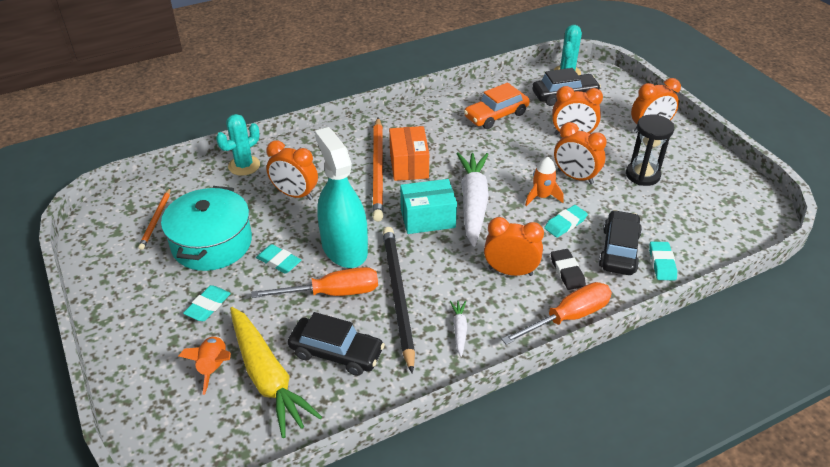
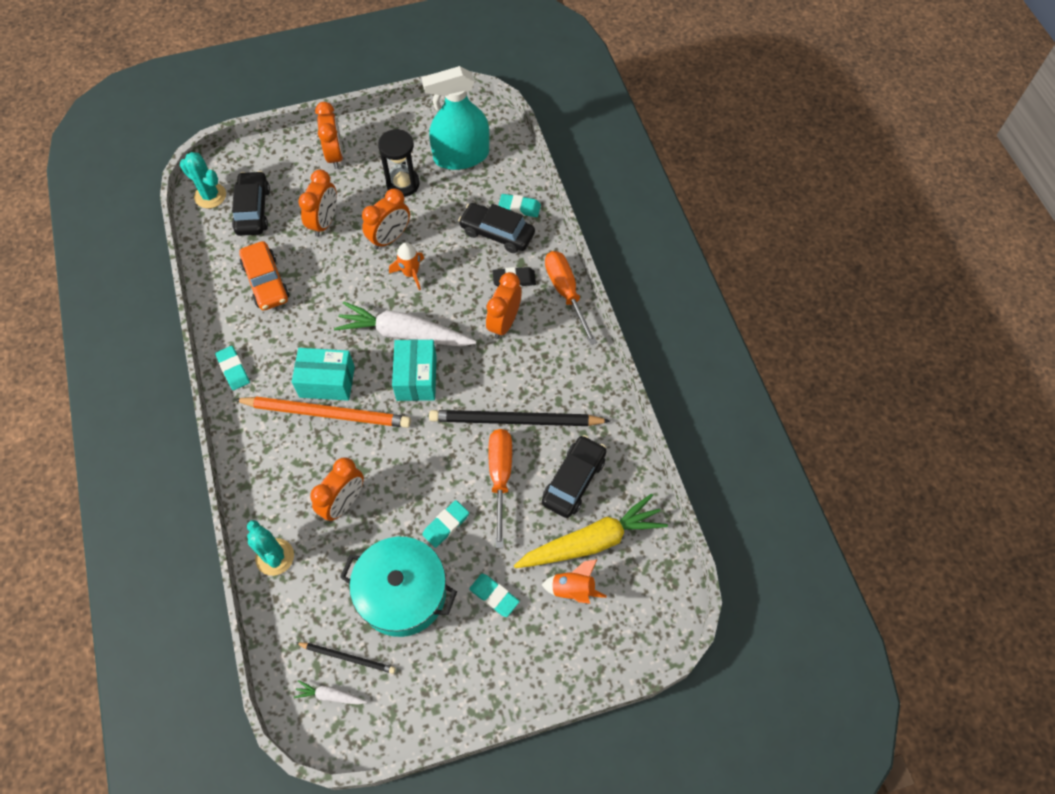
camera: 80 degrees left, 20 degrees up
(156, 220) = (348, 657): orange pencil -> black pencil
(344, 248) = (441, 460): turquoise spray bottle -> turquoise spray bottle (461, 156)
(409, 165) = (327, 382): orange box -> turquoise box
(459, 330) = (565, 377): white carrot -> white carrot (330, 695)
(565, 224) = (453, 264): turquoise eraser -> turquoise eraser (233, 369)

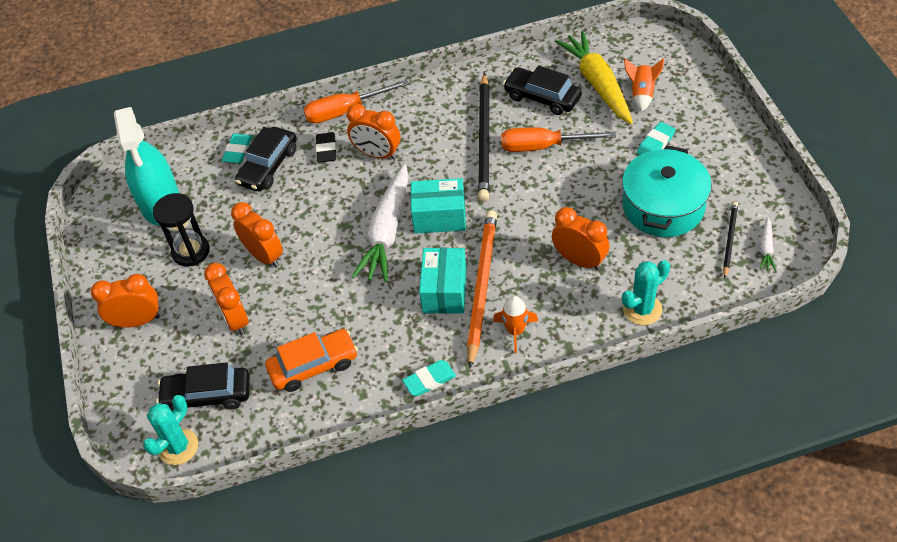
camera: 85 degrees left, 10 degrees down
(324, 222) = (235, 319): orange clock -> orange clock turned 135 degrees counterclockwise
(411, 273) = (312, 233): orange rocket -> orange rocket (515, 331)
(446, 525) = (593, 181): turquoise eraser -> none

